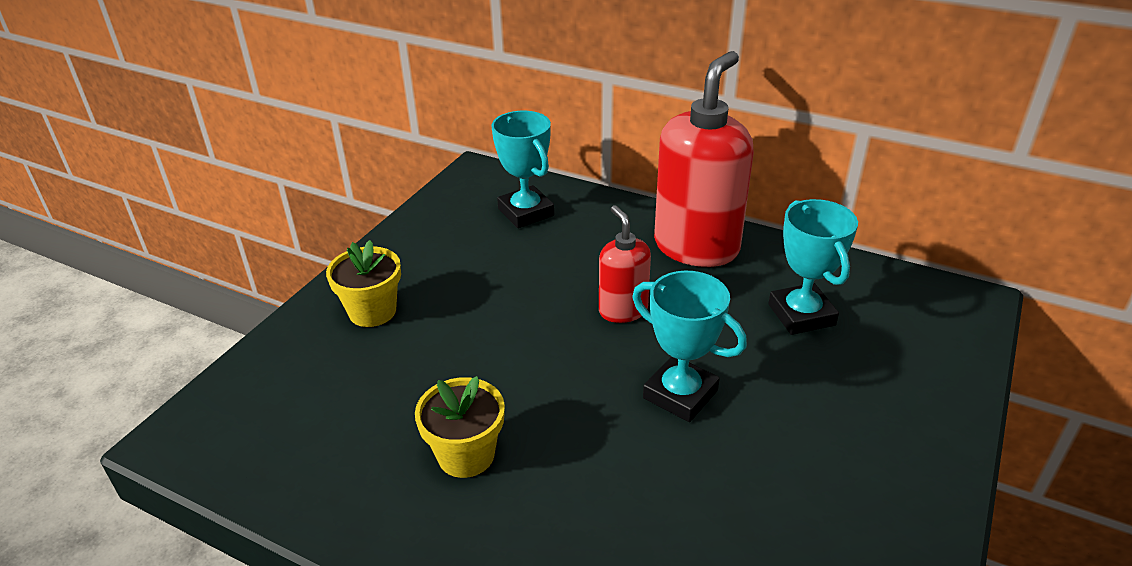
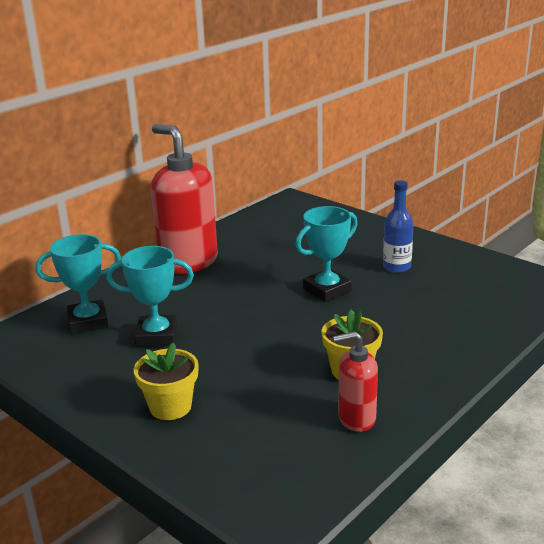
camera: 75 degrees left, 10 degrees down
(623, 310) = (238, 297): red soap dispenser -> red soap dispenser (356, 418)
(799, 471) = (396, 267): none -> blue bottle
(801, 315) = (277, 243): turquoise trophy -> turquoise trophy (157, 336)

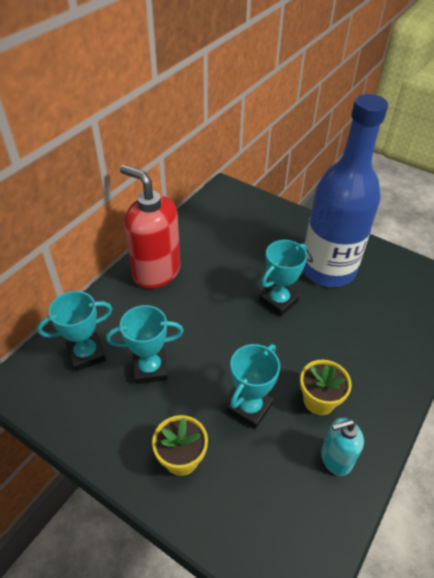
camera: 10 degrees left, 20 degrees up
(264, 372) = (249, 408): none -> turquoise trophy
(356, 418) = (335, 459): red soap dispenser -> turquoise soap dispenser
(396, 267) = (328, 270): blue bottle -> blue bottle, size x2.44

